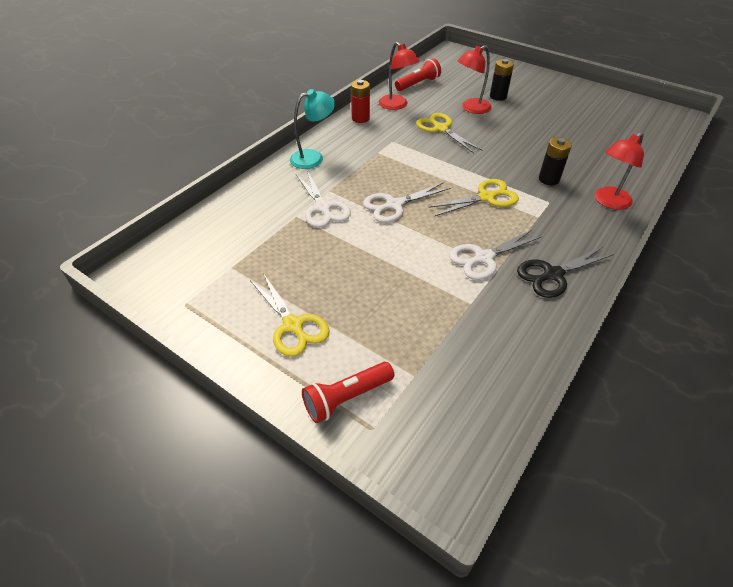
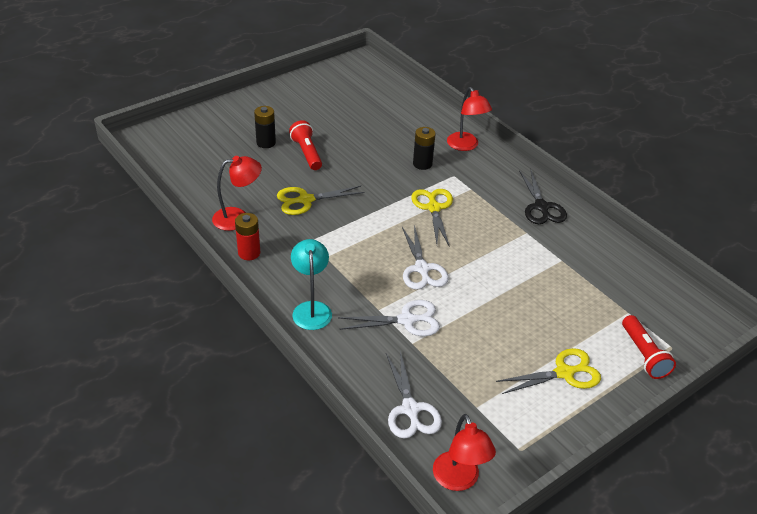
camera: 75 degrees left, 5 degrees down
(418, 84) = (200, 188): red flashlight -> red flashlight (307, 153)
(471, 108) = (278, 168): red lamp -> red lamp (459, 480)
(483, 258) = (512, 236): white scissors -> white scissors (410, 409)

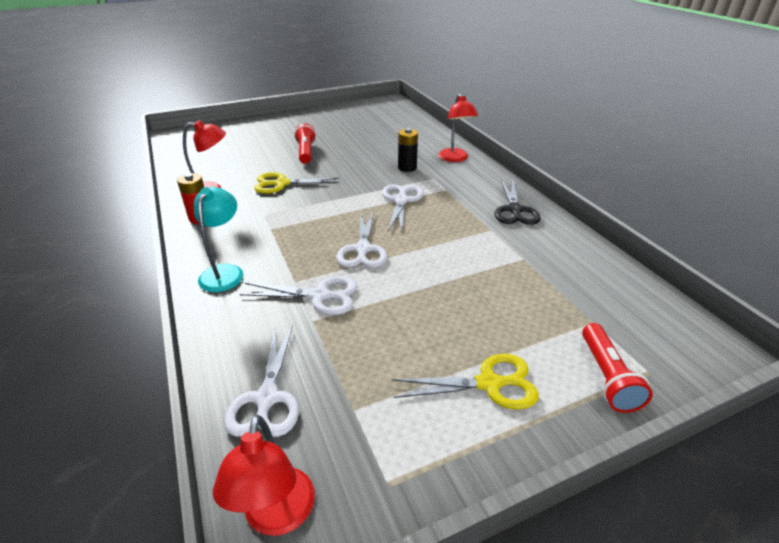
camera: 15 degrees right, 5 degrees down
(266, 143) = (275, 143): black battery -> none
(433, 208) = (401, 200): yellow scissors -> white scissors

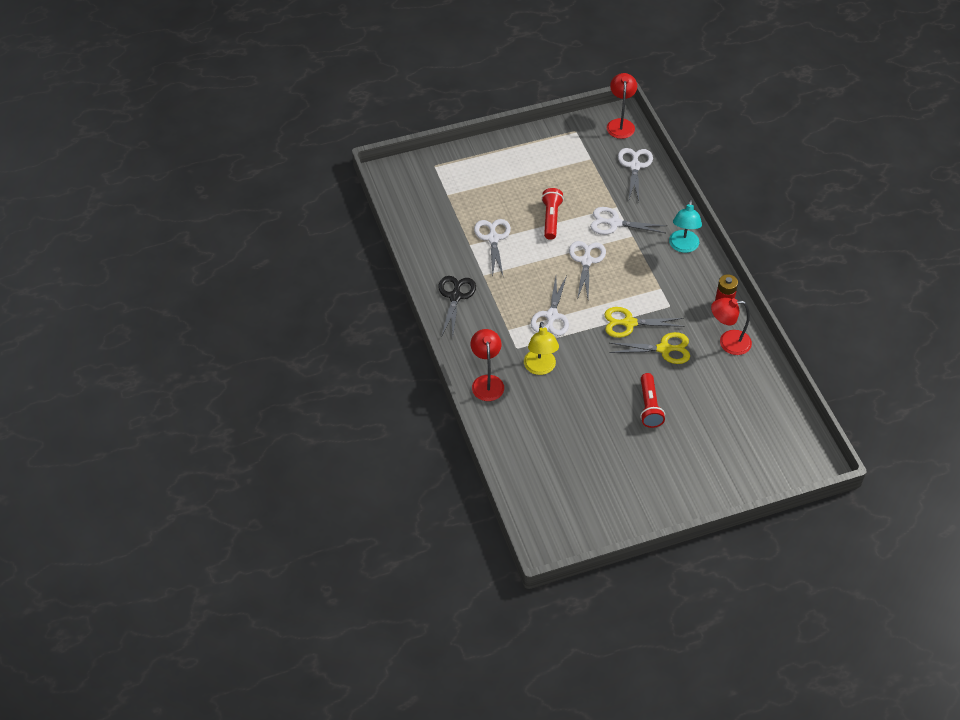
camera: 175 degrees left, 15 degrees up
(407, 168) = (540, 368): black battery -> yellow lamp
(489, 383) = (521, 165): yellow scissors -> yellow scissors (629, 323)
(494, 267) = (493, 238): none -> white scissors
(606, 377) = (458, 165): red flashlight -> red flashlight (551, 219)

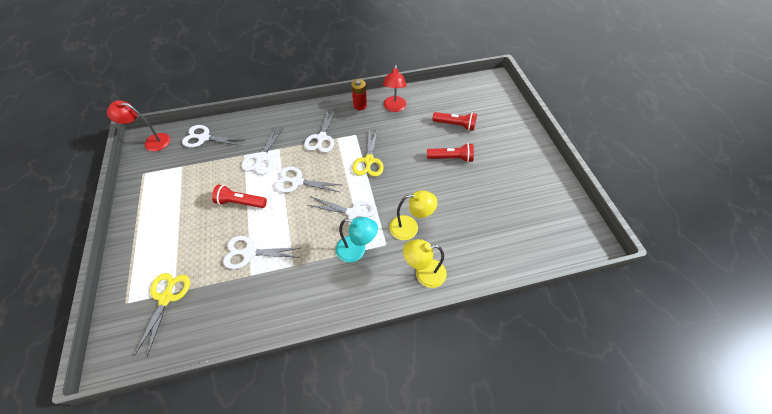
camera: 85 degrees left, 5 degrees up
(455, 296) = (315, 294): black scissors -> none
(487, 382) = (423, 273): red lamp -> yellow lamp
(657, 273) = (321, 138): none -> white scissors
(664, 349) = (396, 143): yellow scissors -> yellow scissors (166, 298)
(683, 246) = (299, 120): turquoise lamp -> turquoise lamp (357, 250)
(710, 412) = (455, 125): none -> red flashlight

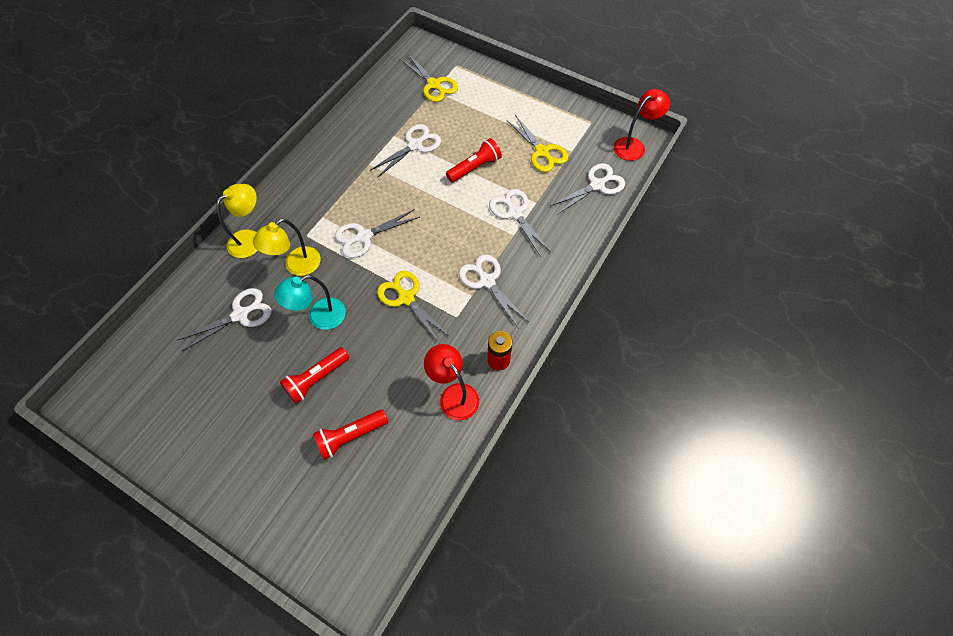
camera: 135 degrees right, 5 degrees up
(195, 179) = (542, 152): none -> yellow scissors
(297, 182) = (450, 221): white scissors -> white scissors (240, 314)
(357, 250) = (327, 211): turquoise lamp -> turquoise lamp (319, 317)

